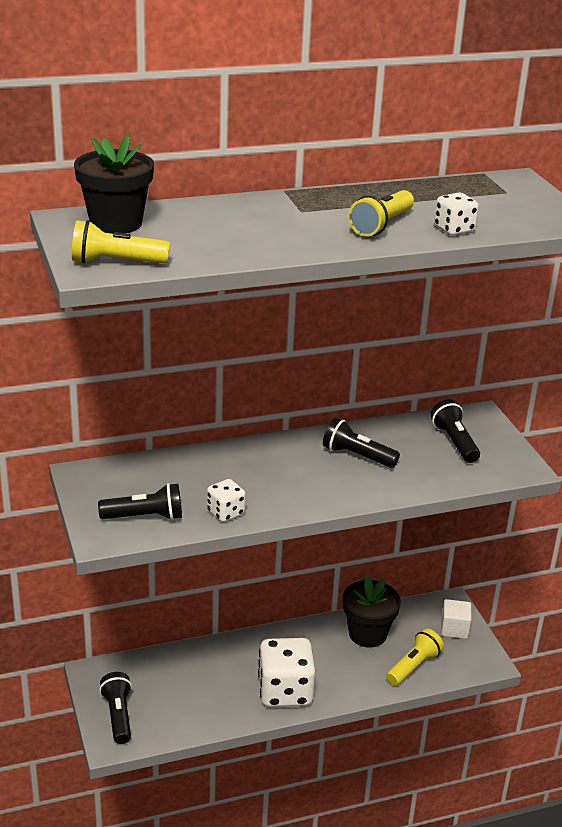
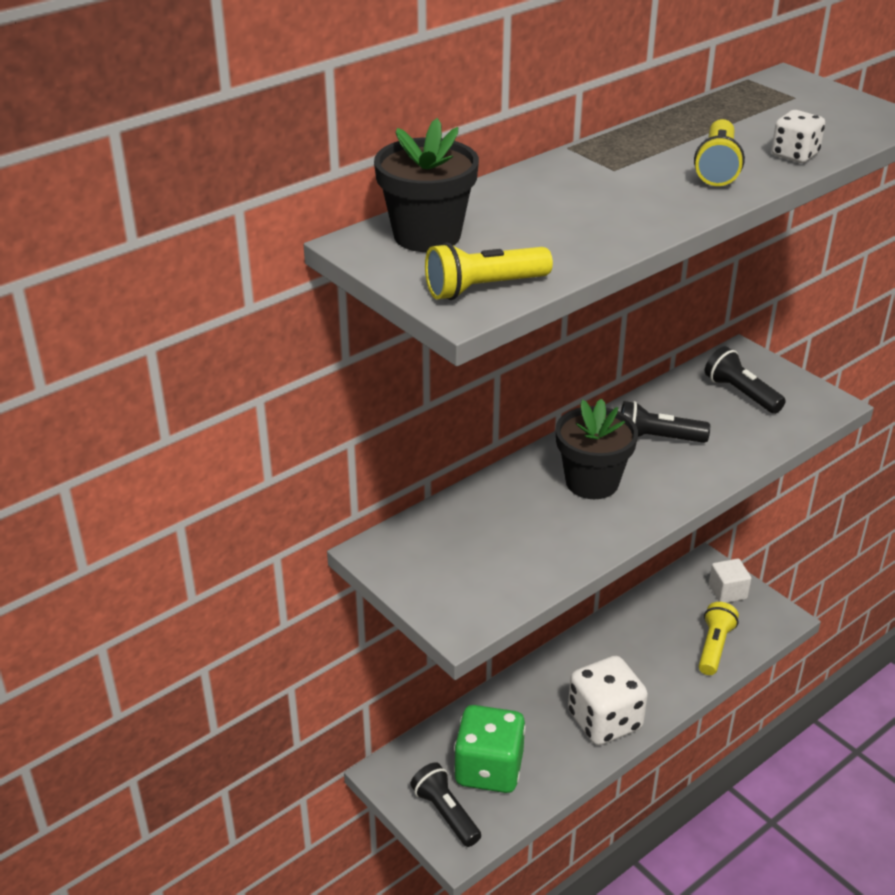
camera: 20 degrees left, 5 degrees up
(145, 517) = (489, 583): black flashlight -> none
(171, 696) = (489, 769): none -> green dice
(225, 512) = (573, 549): white dice -> none
(367, 634) = (647, 626): black flower pot -> black flower pot (592, 482)

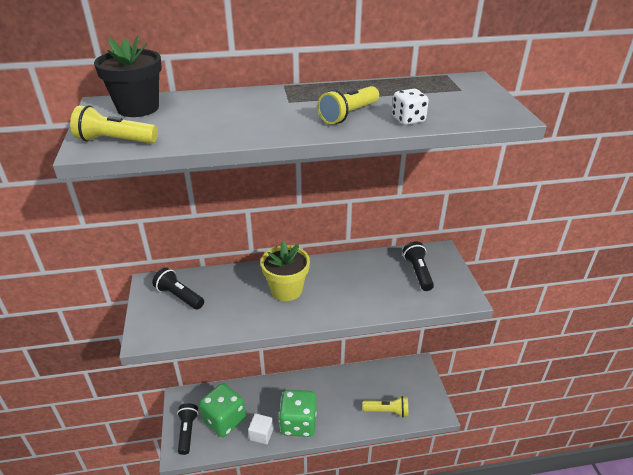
camera: 30 degrees right, 0 degrees up
(592, 482) = (286, 290): black flower pot -> yellow flower pot
(604, 721) = (298, 423): white dice -> green dice
(657, 438) = (345, 280): black flashlight -> black flashlight (179, 296)
(714, 647) = (387, 411): yellow flashlight -> yellow flashlight turned 45 degrees clockwise
(727, 592) = (419, 384): white cube -> white cube (261, 434)

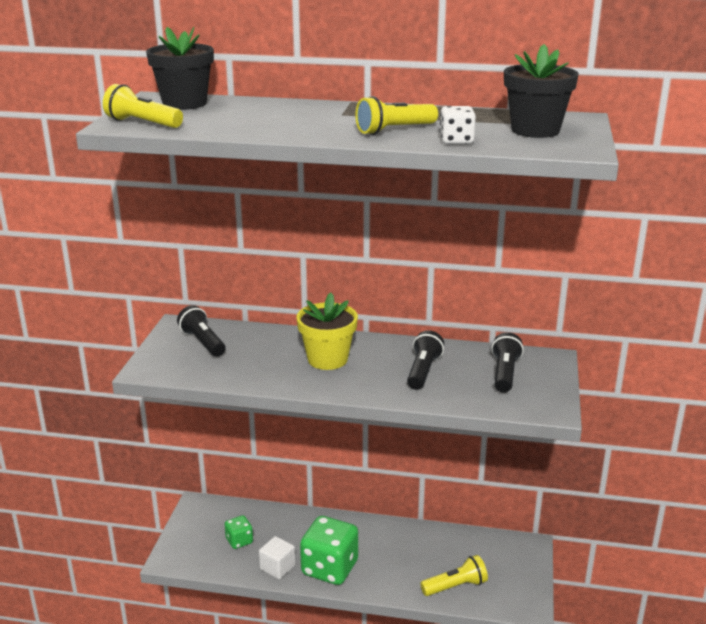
camera: 20 degrees right, 10 degrees down
(187, 431) = (190, 541): black flashlight -> black flashlight (423, 371)
(224, 420) = (239, 541): green dice -> green dice, size x0.50
(387, 411) = (455, 586): yellow flashlight -> yellow flashlight turned 45 degrees counterclockwise
(455, 98) = (535, 130): none -> black flower pot

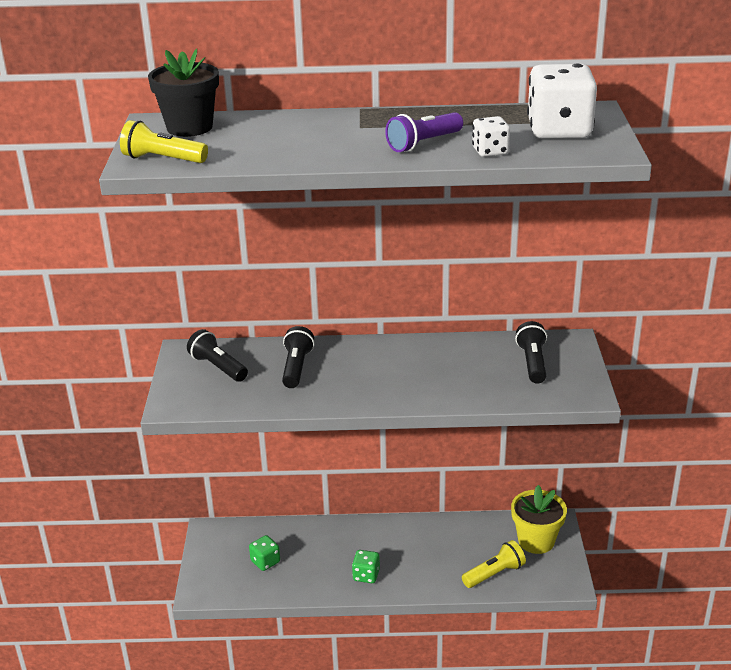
camera: 10 degrees left, 5 degrees up
(277, 567) = (313, 582): white cube -> none
(327, 359) = (354, 370): yellow flower pot -> yellow flower pot (536, 541)
(329, 568) = (366, 575): green dice -> green dice, size x0.50
(394, 130) = (423, 143): yellow flashlight -> purple flashlight
(423, 371) = (453, 370): black flashlight -> black flashlight (296, 367)
(535, 130) = (559, 130): black flower pot -> white dice

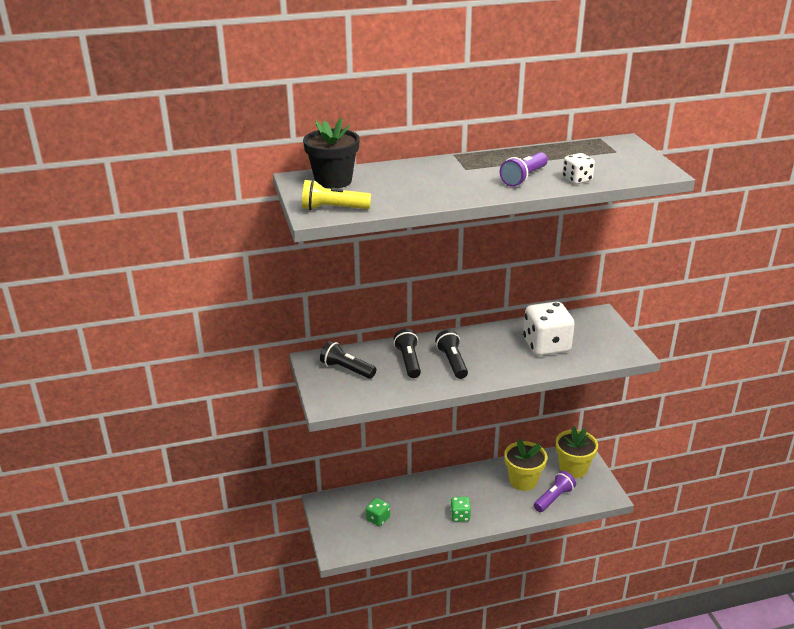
camera: 15 degrees left, 0 degrees up
(464, 545) = (523, 481): none -> yellow flower pot
(494, 574) = (554, 498): yellow flashlight -> purple flashlight
(532, 363) = (581, 334): black flashlight -> black flashlight (452, 362)
(559, 130) = (613, 159): white dice -> white dice (546, 345)

